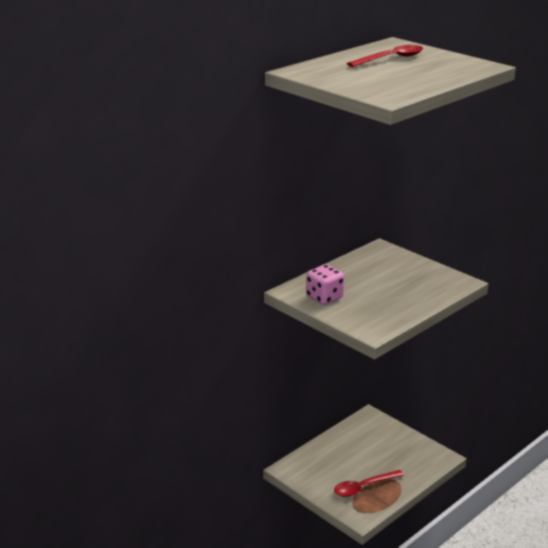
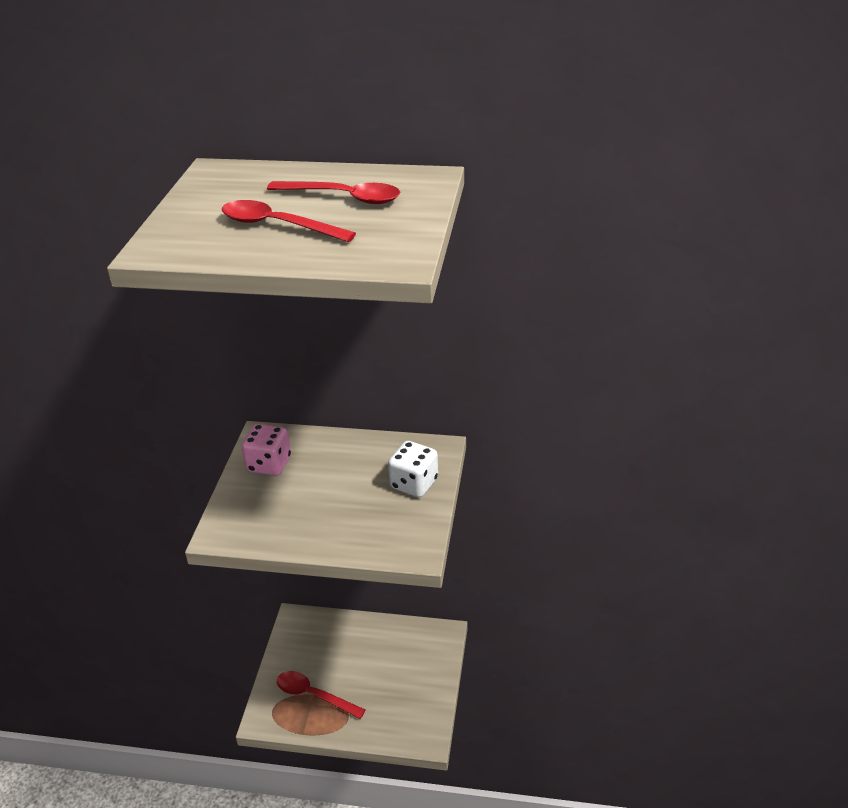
camera: 55 degrees right, 10 degrees up
(403, 74) = (278, 225): none -> red spoon
(403, 264) = (414, 483): none -> white dice

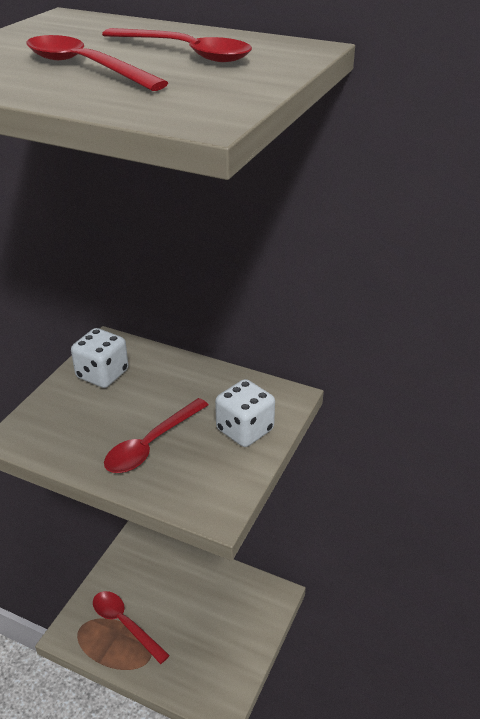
camera: 15 degrees right, 0 degrees up
(269, 464) = (102, 374): pink dice -> white dice
(340, 513) = (151, 444): none -> red spoon

